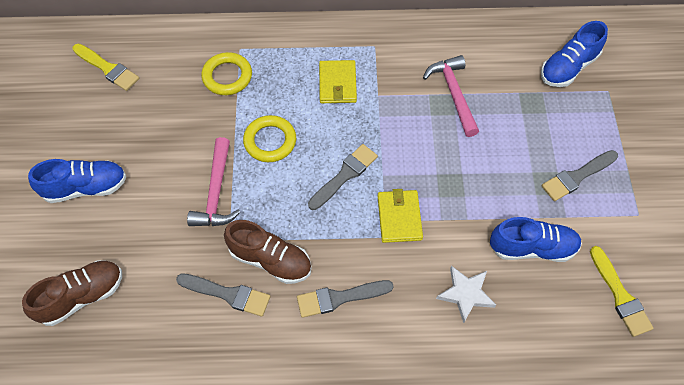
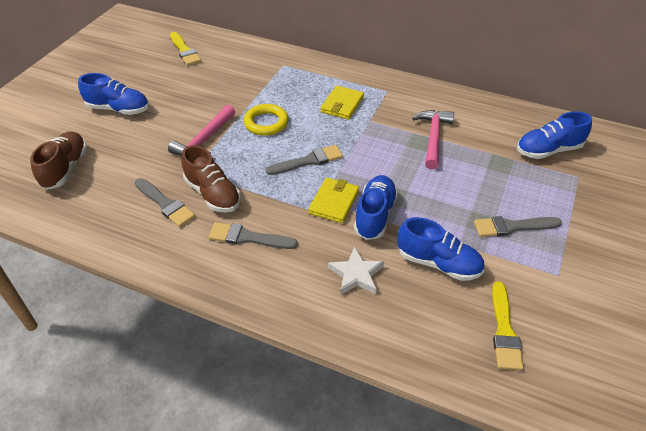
camera: 25 degrees right, 15 degrees down
(82, 296) = (65, 169): brown shoe -> brown shoe turned 75 degrees counterclockwise
(227, 76) = (263, 77): yellow ring -> none
(447, 217) = (375, 215): none -> blue shoe

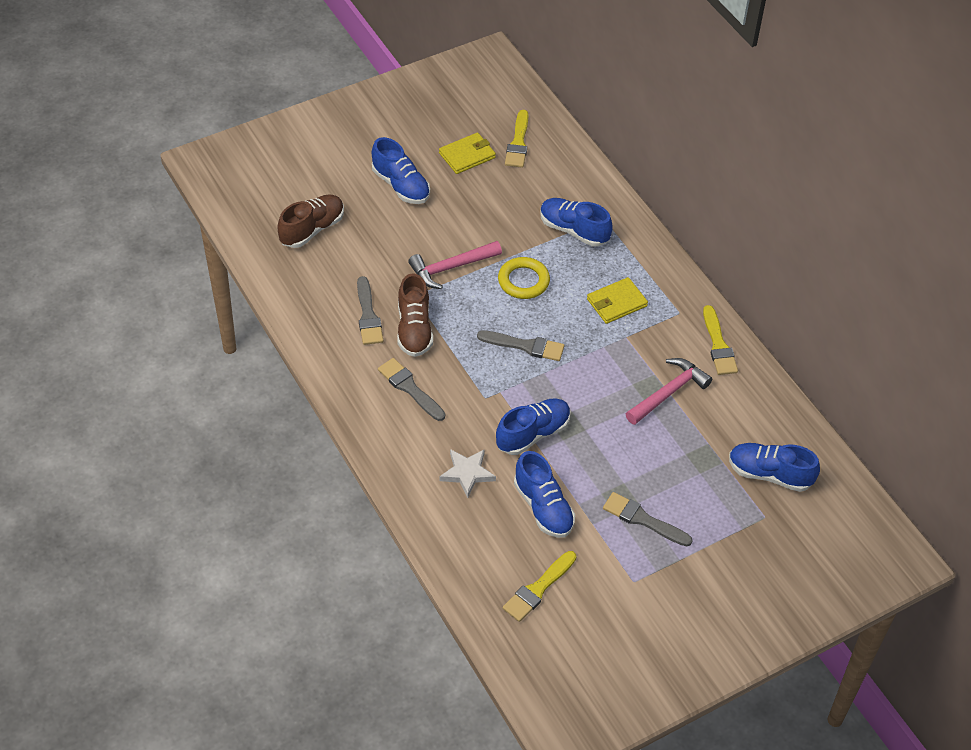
camera: 35 degrees right, 5 degrees up
(271, 79) = (573, 230): none -> blue shoe
(334, 202) = (510, 400): yellow wallet -> yellow wallet (467, 155)
(430, 96) = (718, 345): none -> yellow brush

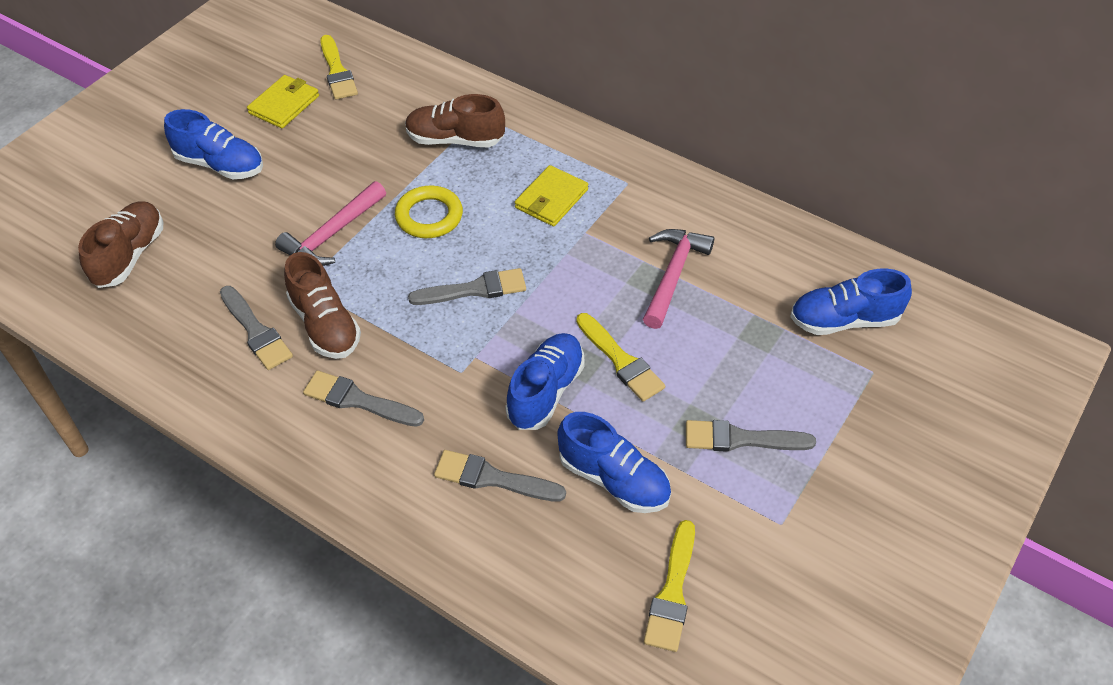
camera: 25 degrees left, 0 degrees up
(467, 473) = (493, 478): white star -> grey brush
(573, 230) = (455, 140): blue shoe -> brown shoe
(718, 345) = (692, 200): yellow brush -> yellow brush (621, 361)

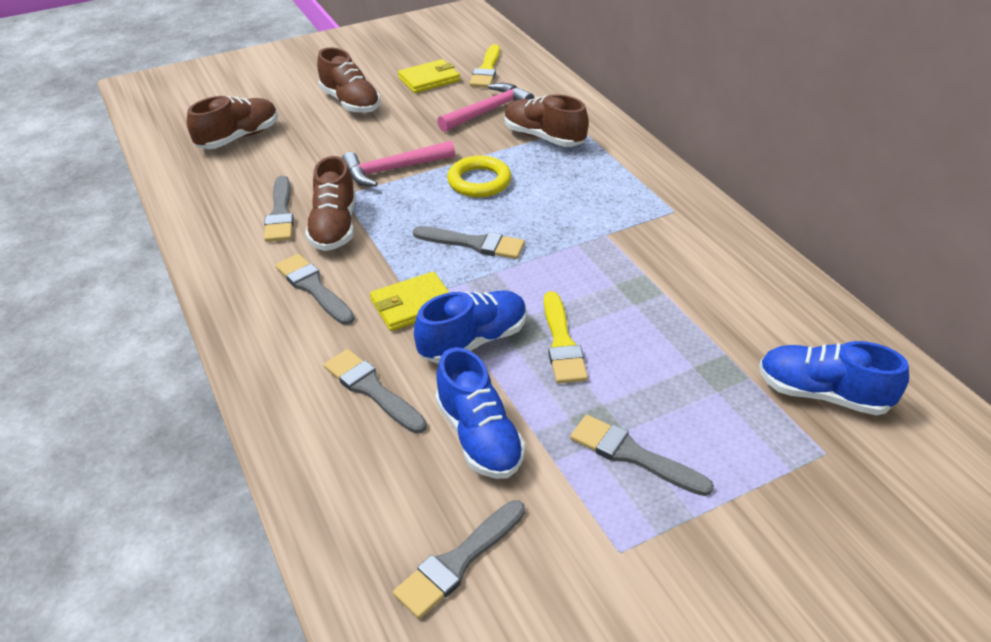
camera: 30 degrees right, 10 degrees down
(220, 165) = (350, 102): blue shoe -> brown shoe
(551, 199) = (594, 201): yellow wallet -> yellow wallet (413, 305)
(672, 592) = (458, 562): yellow brush -> grey brush
(673, 275) = (665, 294): pink hammer -> pink hammer (488, 111)

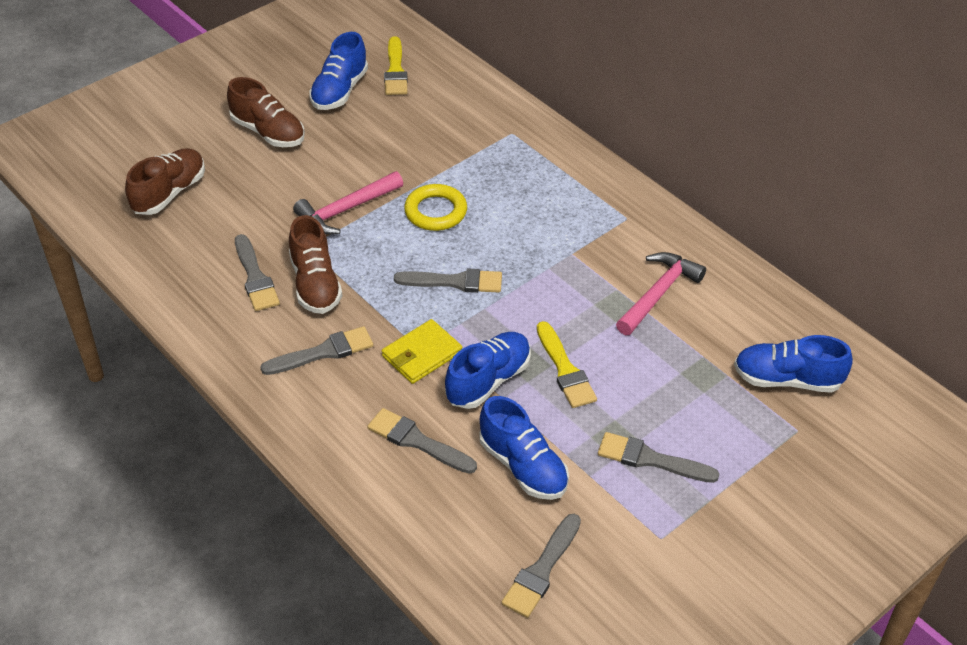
camera: 15 degrees left, 5 degrees up
(313, 288) = (323, 352): grey brush -> grey brush turned 120 degrees clockwise
(429, 79) = (339, 91): yellow wallet -> blue shoe
(488, 111) = (415, 125): pink hammer -> pink hammer (658, 294)
(544, 137) = (481, 150): brown shoe -> none

